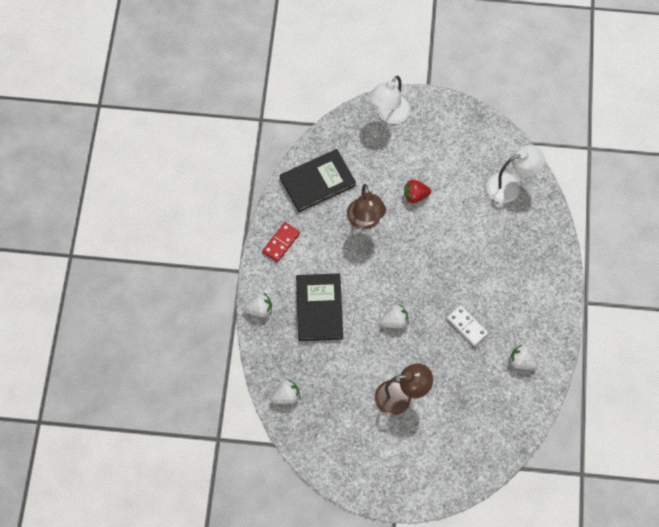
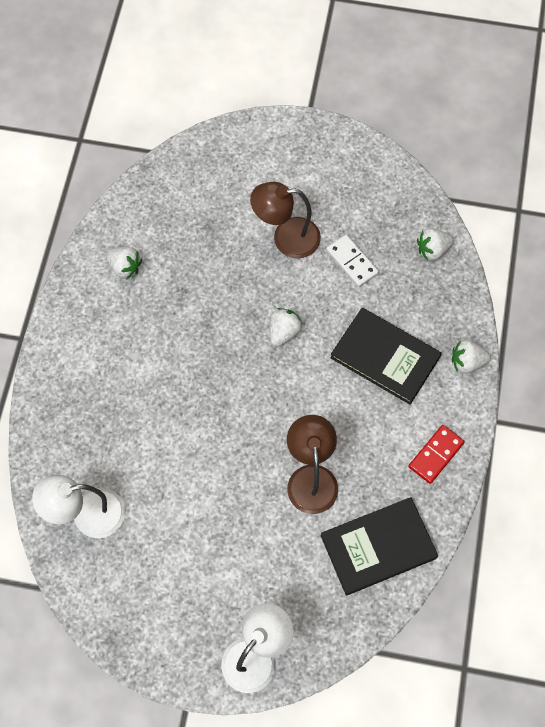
camera: 175 degrees left, 0 degrees up
(319, 308) = (385, 357): black book -> black book turned 60 degrees counterclockwise
(395, 321) = (284, 332): white strawberry -> white strawberry turned 135 degrees clockwise
(415, 195) = (232, 511): red strawberry -> none
(467, 326) = (187, 317): white domino -> white domino (352, 262)

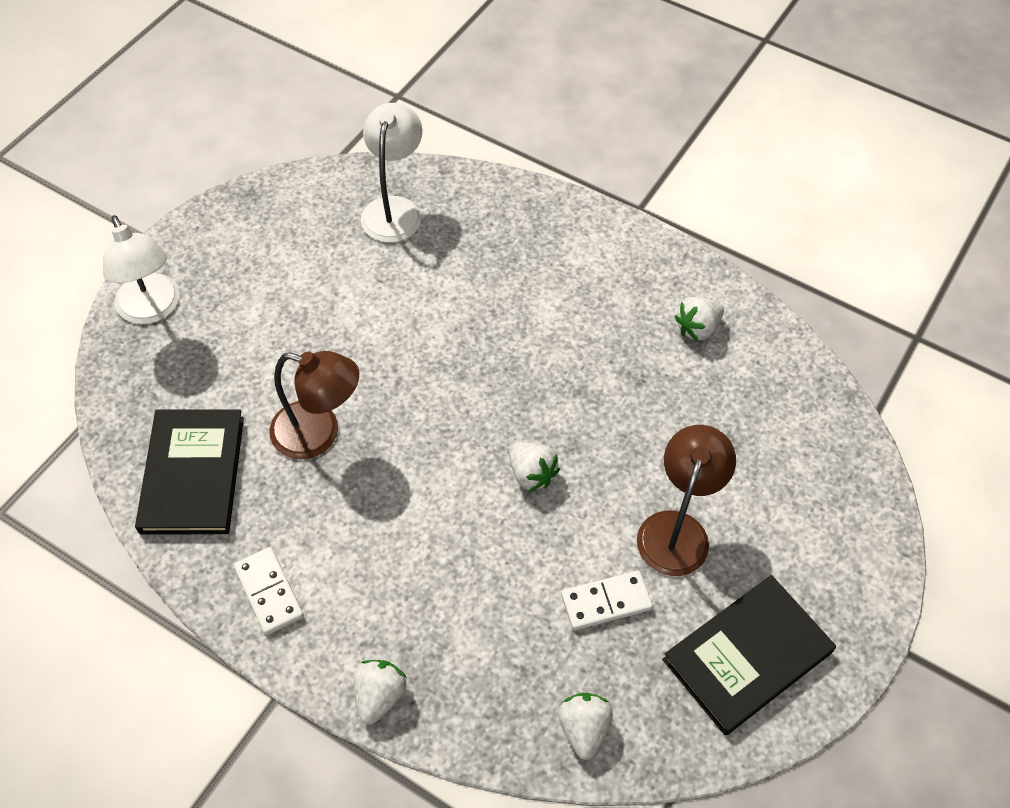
camera: 110 degrees right, 10 degrees down
(385, 357) = (438, 586): black book -> black book (747, 656)
(436, 455) = (269, 592): red domino -> white domino

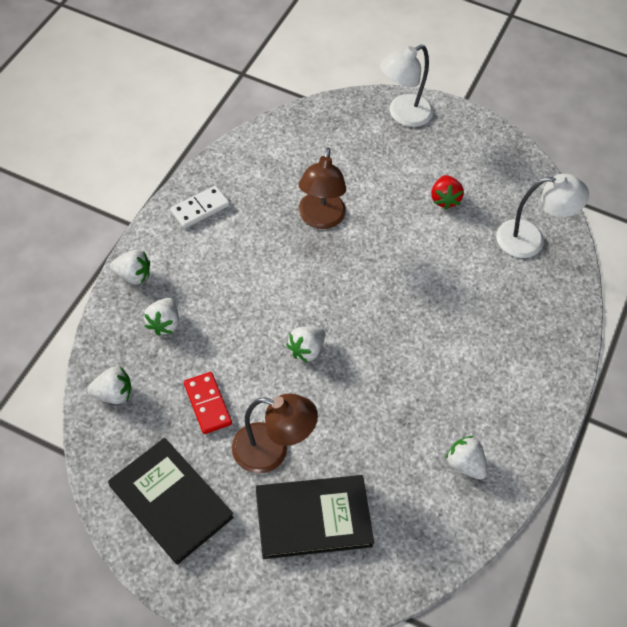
camera: 80 degrees right, 0 degrees up
(193, 474) = (279, 157): black book -> black book (313, 518)
(313, 286) = (444, 199): none -> red strawberry
(471, 653) = (164, 323): none -> white strawberry
(606, 602) = (207, 404): white domino -> red domino

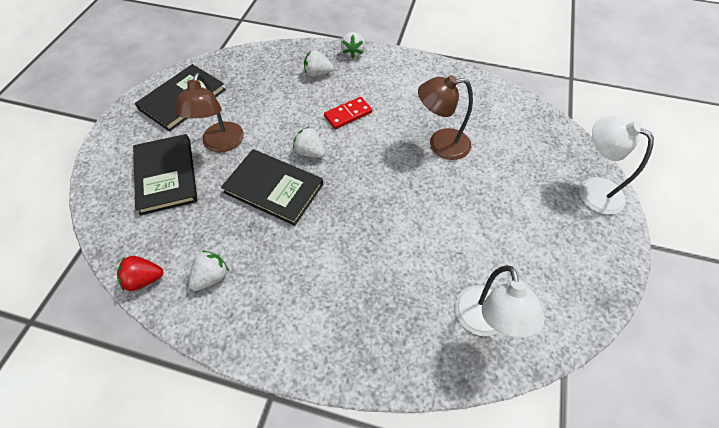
camera: 85 degrees right, 0 degrees up
(113, 394) = (260, 60): white strawberry -> none
(200, 208) = (422, 74): white domino -> none
(207, 404) = (256, 105): red domino -> red domino (348, 114)
(355, 394) = (273, 188): none -> black book
(444, 199) = (502, 235): red strawberry -> red strawberry (144, 279)

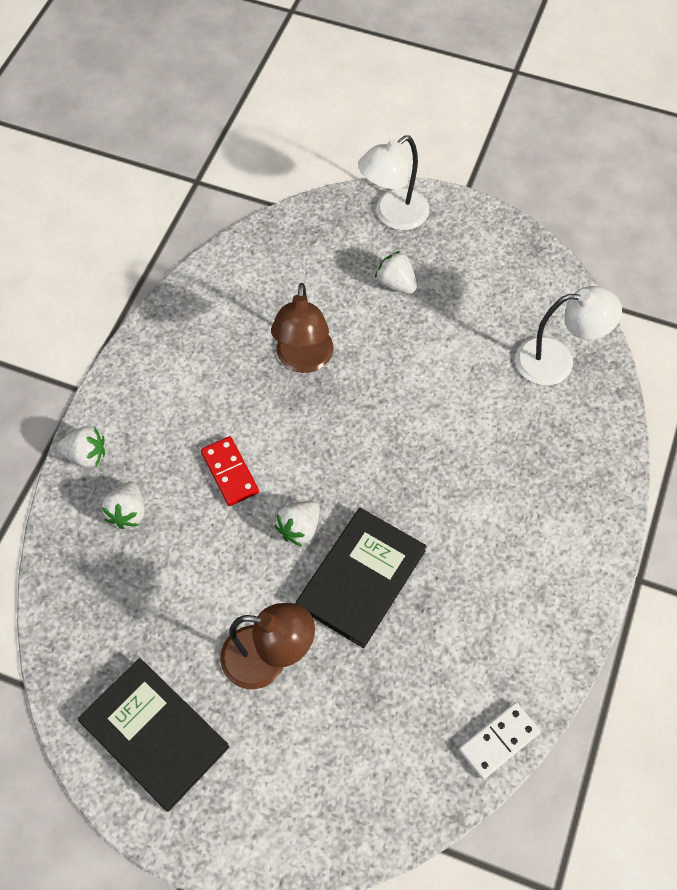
camera: 85 degrees left, 5 degrees up
(144, 279) = (499, 741): red strawberry -> white domino
(166, 175) = (323, 738): black book -> none
(211, 277) = (497, 653): white strawberry -> white strawberry (396, 283)

